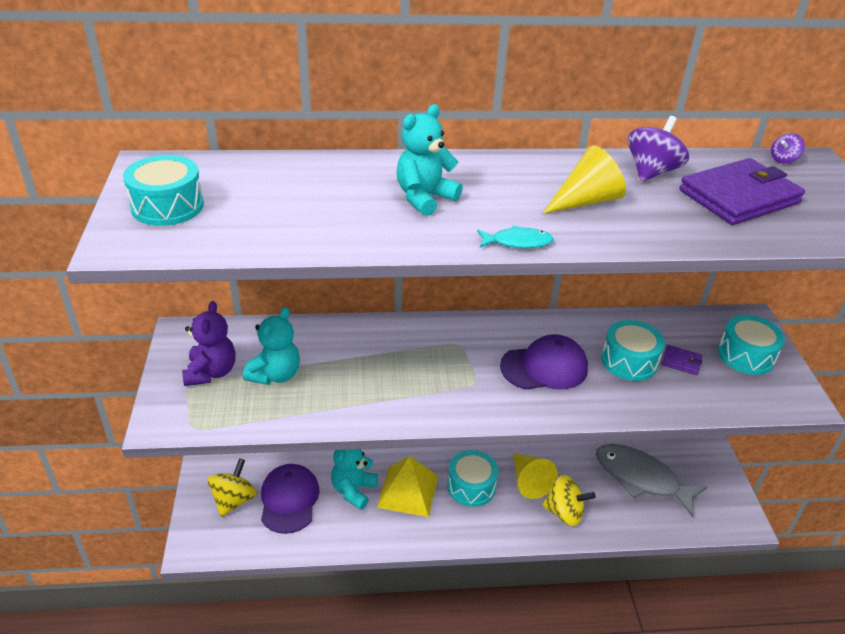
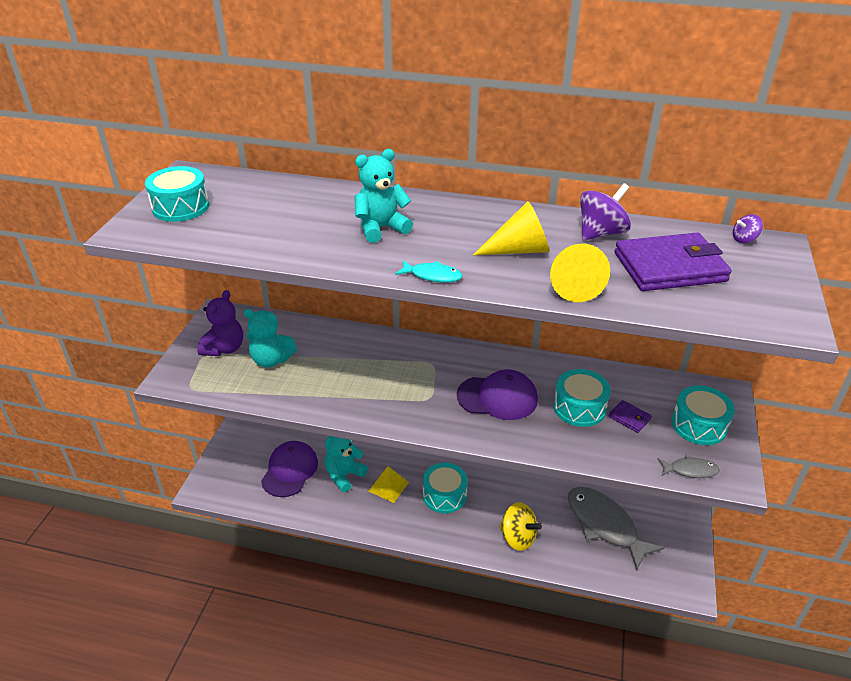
camera: 20 degrees right, 0 degrees up
(234, 500) = (248, 461): yellow spinning top -> none
(275, 375) = (271, 360): turquoise teddy bear -> turquoise teddy bear turned 60 degrees clockwise
(407, 491) = (388, 486): yellow pyramid -> yellow pyramid, size x0.65
(529, 481) = (498, 503): yellow cone -> yellow cone (573, 285)
(762, 402) = (690, 470): none -> grey fish

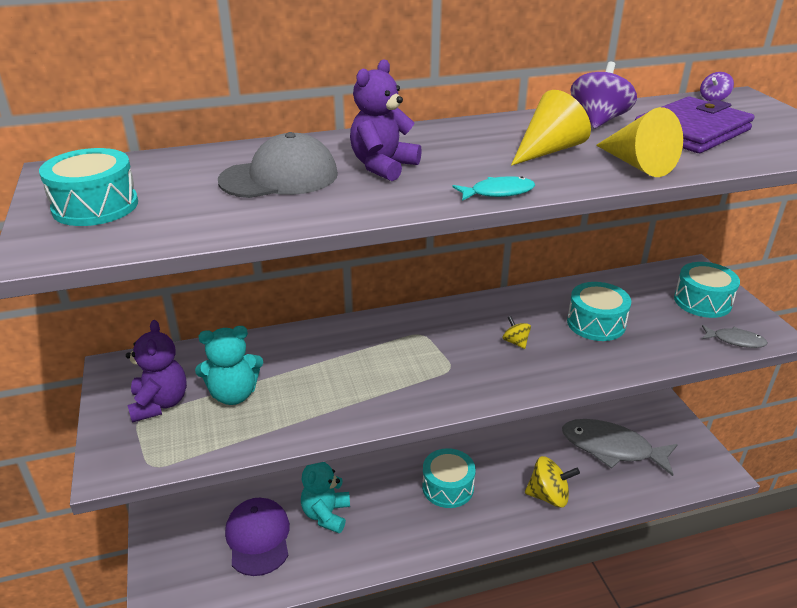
camera: 30 degrees left, 5 degrees down
(305, 217) = (279, 177): none -> grey cap
(381, 228) = (383, 166): turquoise teddy bear -> purple teddy bear
(388, 486) = (383, 504): yellow pyramid -> none
(497, 397) = (515, 342): purple cap -> yellow spinning top
(629, 418) = (645, 316): purple wallet -> none
(690, 470) = (735, 341): grey fish -> grey fish turned 45 degrees clockwise

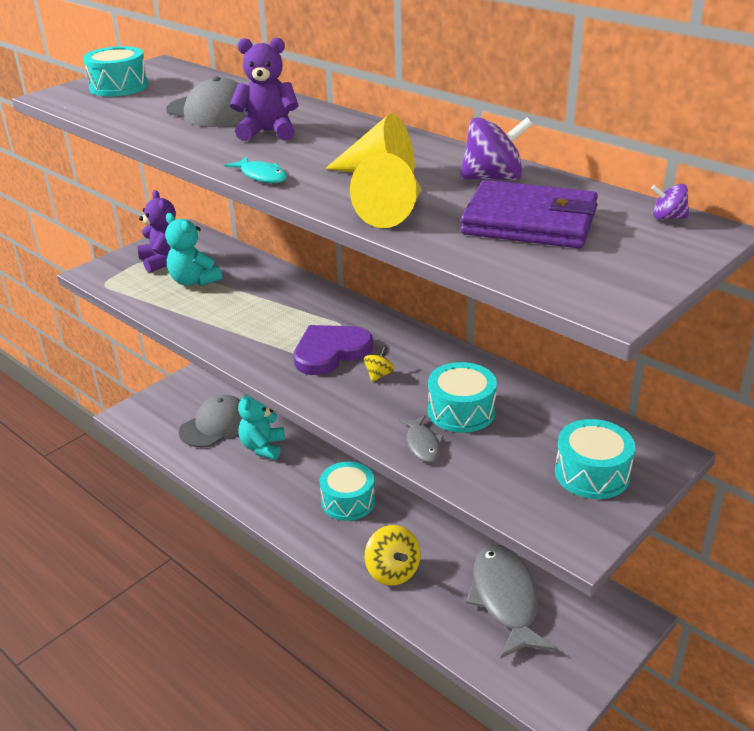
camera: 60 degrees right, 0 degrees up
(160, 403) = (163, 261): purple teddy bear -> purple teddy bear turned 75 degrees counterclockwise
(258, 538) = (216, 425): purple cap -> grey cap
(326, 514) = (263, 447): turquoise teddy bear -> turquoise teddy bear turned 60 degrees counterclockwise
(458, 354) = (330, 352): none -> purple heart
(735, 341) = (531, 513): grey fish -> grey fish (422, 444)

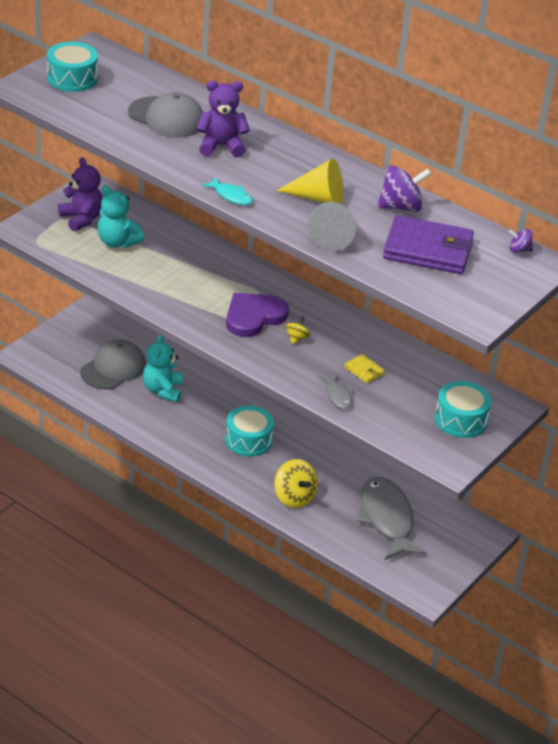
camera: 10 degrees left, 5 degrees up
(394, 212) = (335, 237): yellow cone -> grey cone
(461, 411) = (364, 370): turquoise drum -> yellow wallet

